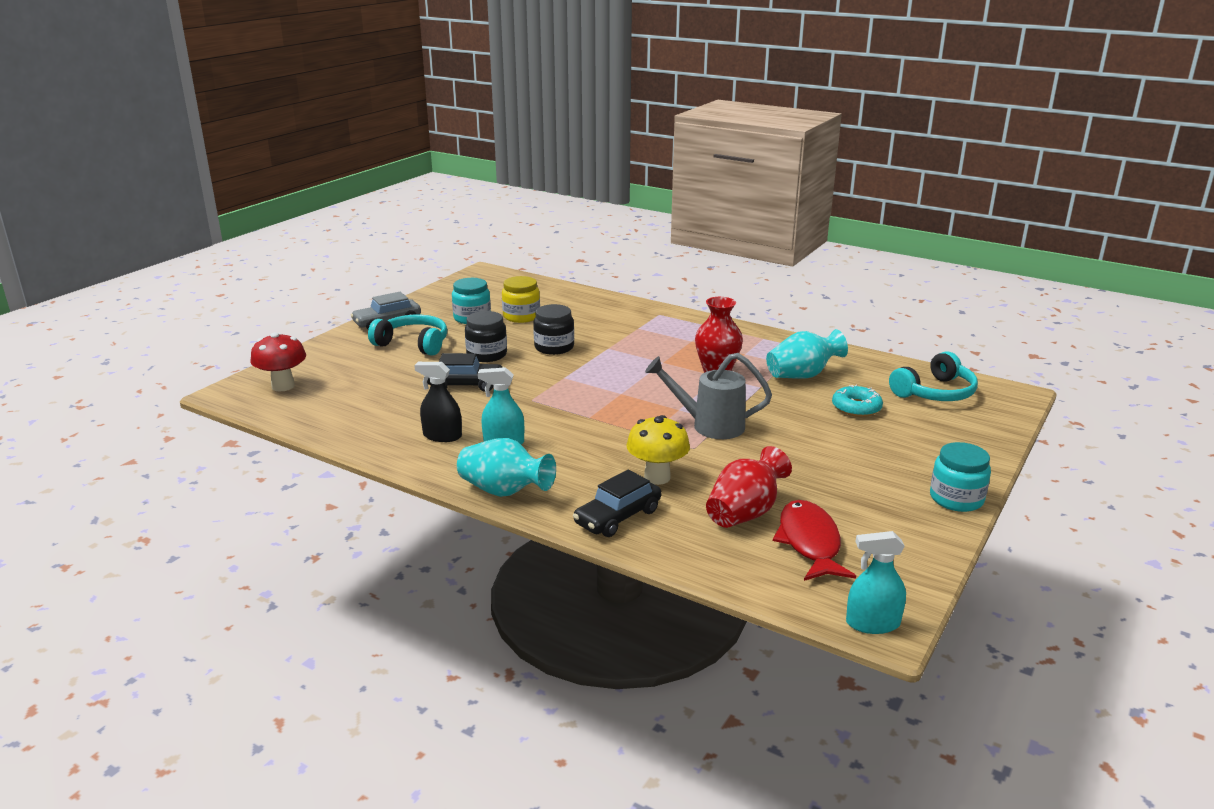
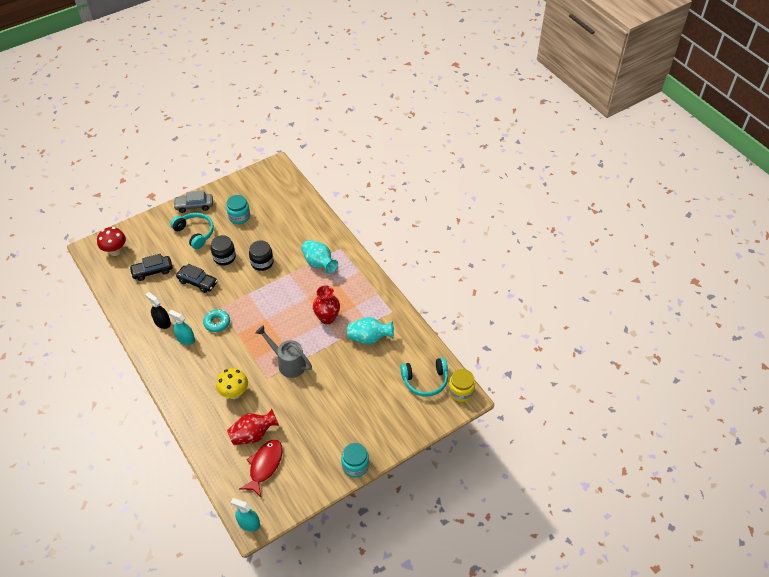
camera: 25 degrees right, 25 degrees up
(504, 491) = (163, 376): turquoise vase -> turquoise vase (319, 263)
(521, 316) = (265, 224): yellow jar -> yellow jar (461, 391)
(617, 517) = (198, 414): black car -> black car (152, 271)
(856, 408) = (372, 377): turquoise donut -> turquoise donut (217, 323)

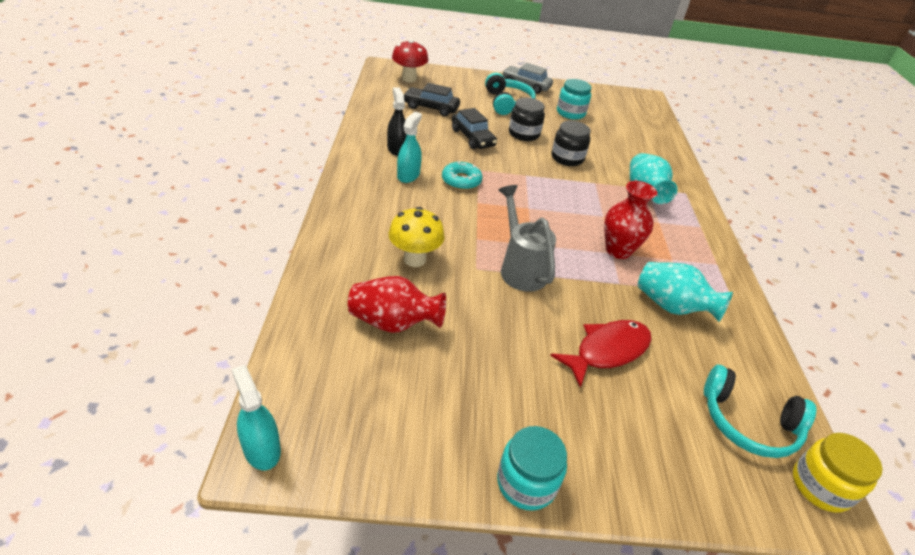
camera: 30 degrees right, 10 degrees down
(185, 339) = (408, 175): turquoise spray bottle -> turquoise spray bottle turned 45 degrees clockwise
(264, 466) = (371, 376): red fish -> red fish (607, 351)

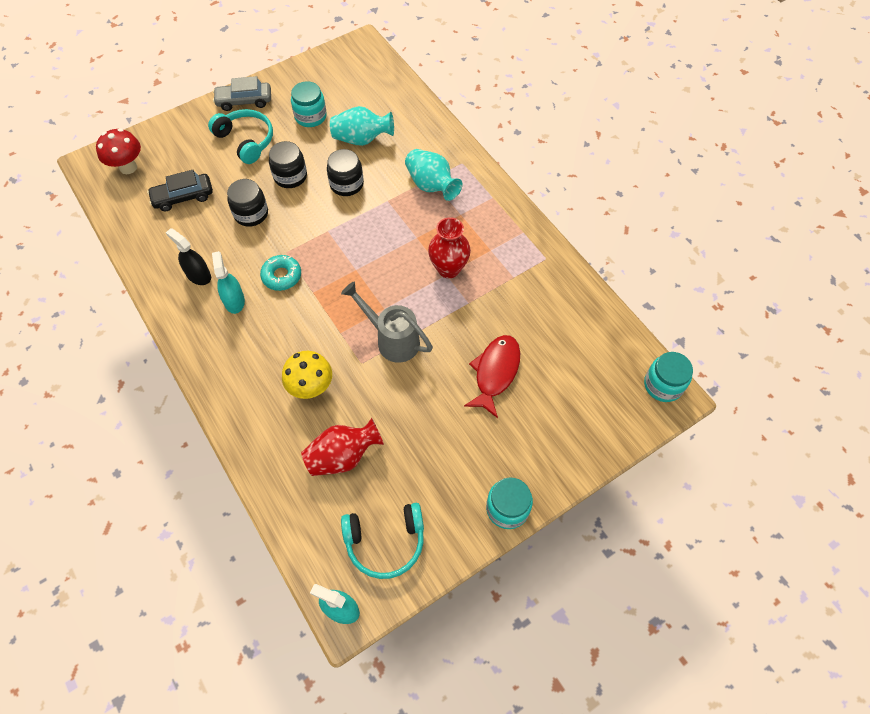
camera: 30 degrees left, 20 degrees up
(472, 138) = (251, 214): black car -> black jar
(672, 307) = (514, 300): turquoise vase -> turquoise vase (361, 139)
(748, 423) = (606, 367): turquoise headphones -> turquoise headphones (385, 542)
(820, 486) = (663, 385): yellow jar -> turquoise jar

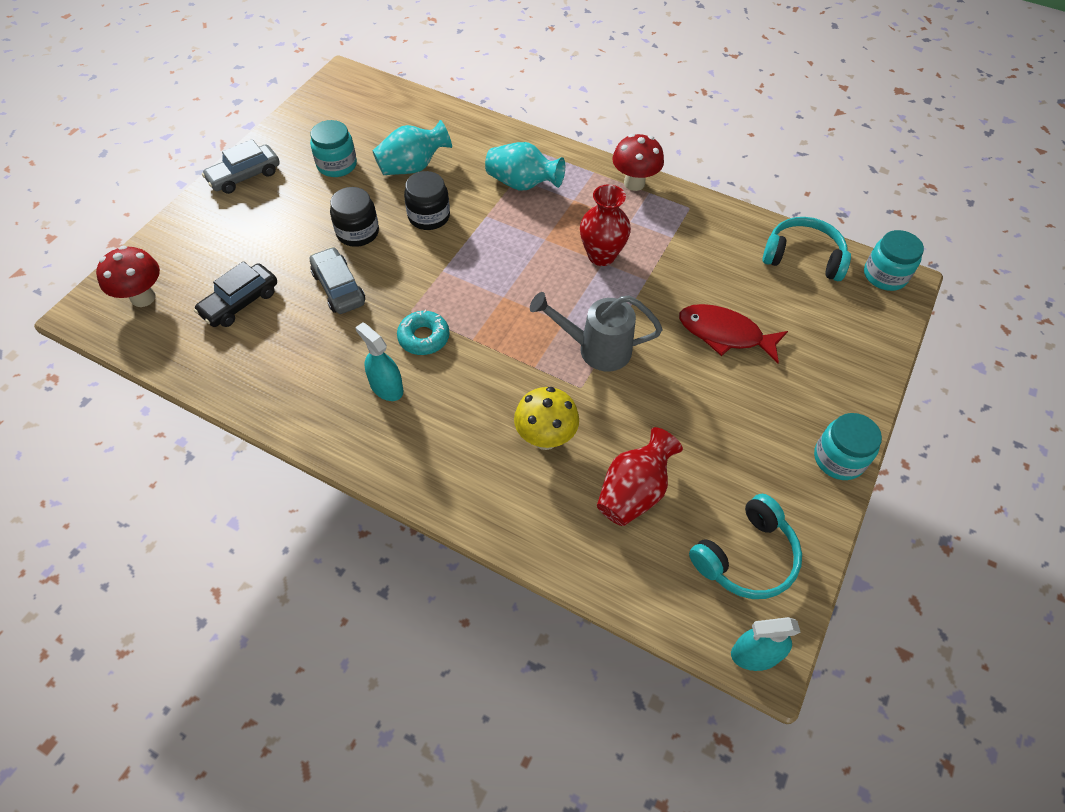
camera: 30 degrees left, 5 degrees down
(198, 275) = (321, 378): black spray bottle -> none
(246, 140) = (277, 215): turquoise headphones -> turquoise headphones (803, 257)
(251, 214) = (339, 288): black jar -> grey car
(495, 372) = (724, 334): red fish -> red fish turned 60 degrees counterclockwise
(517, 220) = (634, 183): none -> red mushroom

